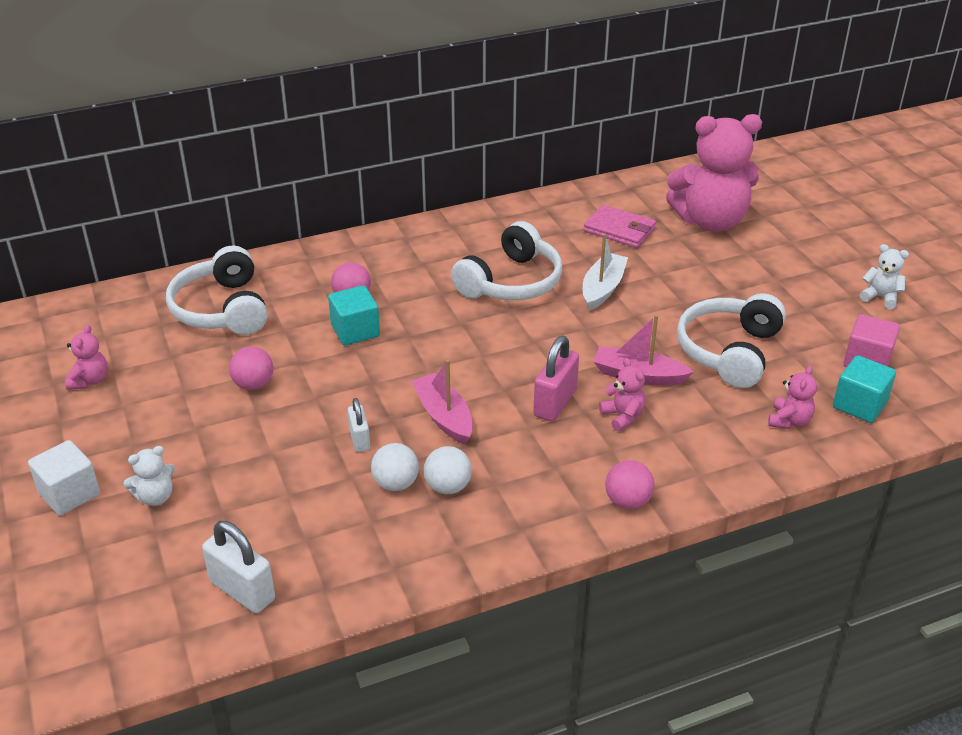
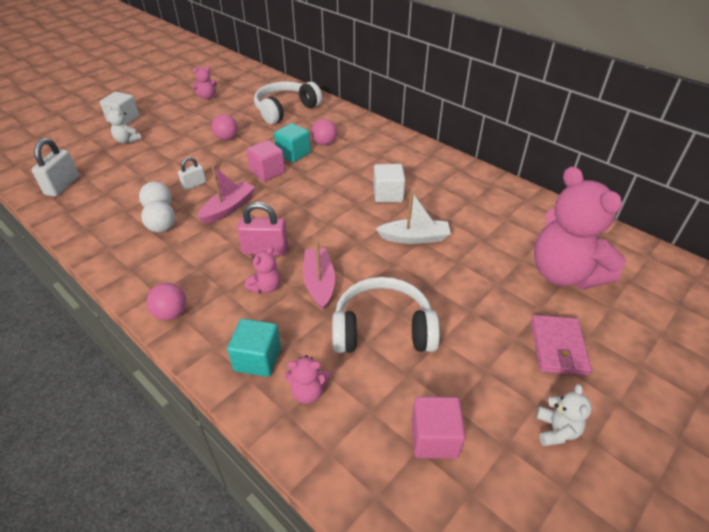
camera: 65 degrees right, 5 degrees up
(382, 364) = (267, 172): none -> pink cube
(511, 282) = (388, 195): white headphones -> white cube
(619, 230) = (499, 226): pink wallet -> pink wallet (558, 347)
(859, 405) = (359, 444): turquoise cube -> turquoise cube (257, 359)

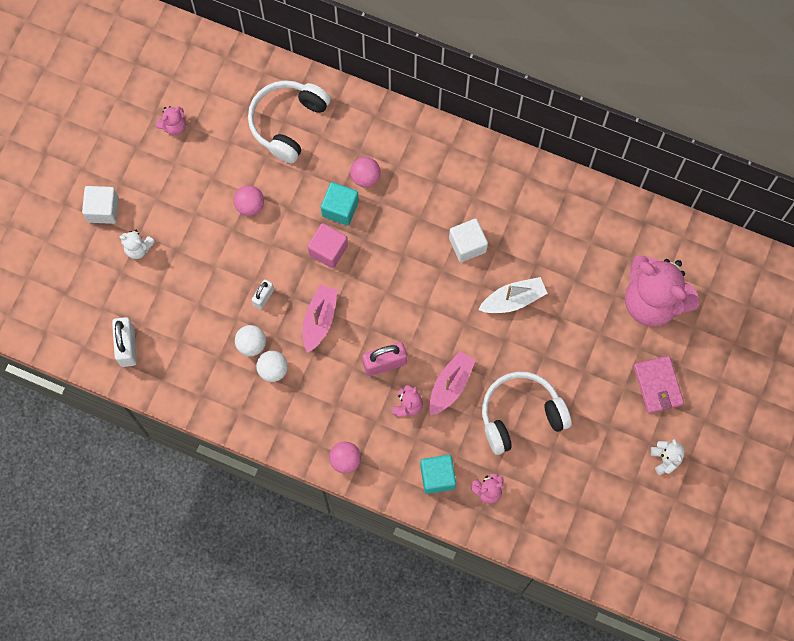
camera: 20 degrees left, 30 degrees up
(319, 283) = (450, 385): pink boat -> pink boat turned 60 degrees clockwise
(434, 438) = (586, 494): pink cube -> none

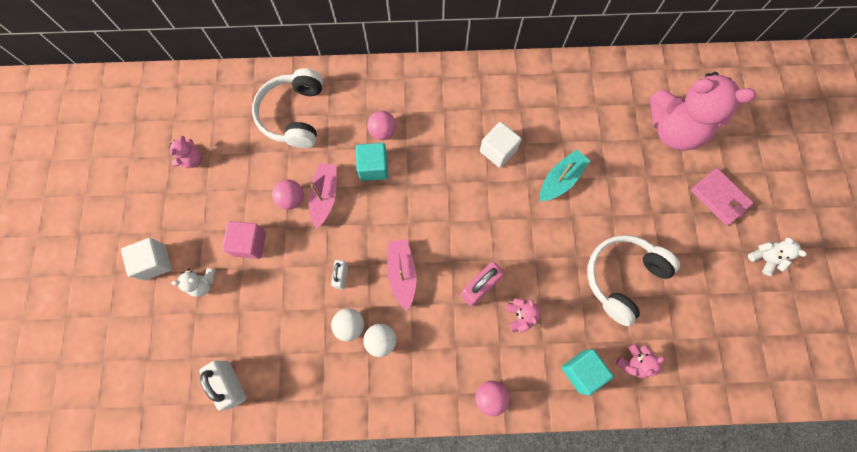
camera: 25 degrees left, 0 degrees up
(328, 250) = (380, 208): pink cube -> pink cube (250, 243)
(450, 385) = (548, 279): pink boat -> pink boat (325, 196)
(513, 299) = (560, 179): white boat -> turquoise boat

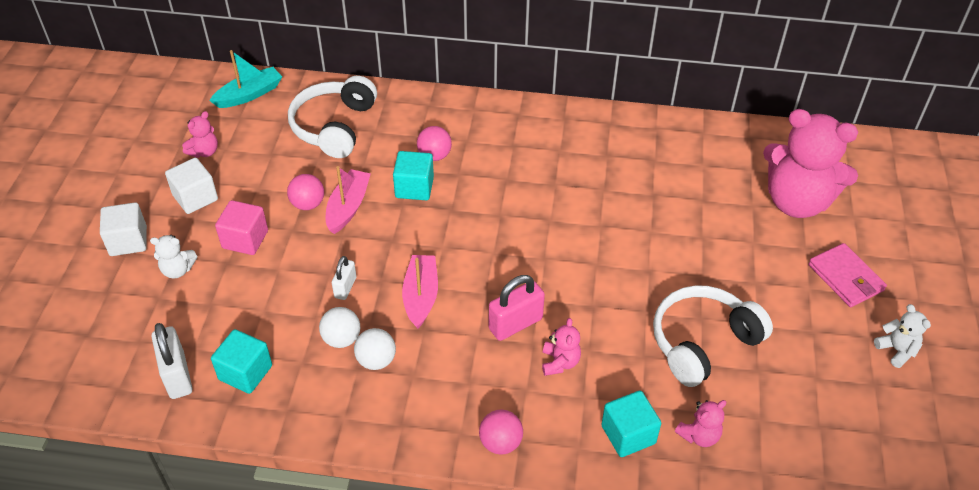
camera: 10 degrees right, 25 degrees down
(283, 371) = (245, 372): none -> turquoise cube
(498, 151) = (570, 192): white cube -> white cube (195, 198)
(560, 179) = (642, 231): turquoise boat -> turquoise boat (249, 94)

